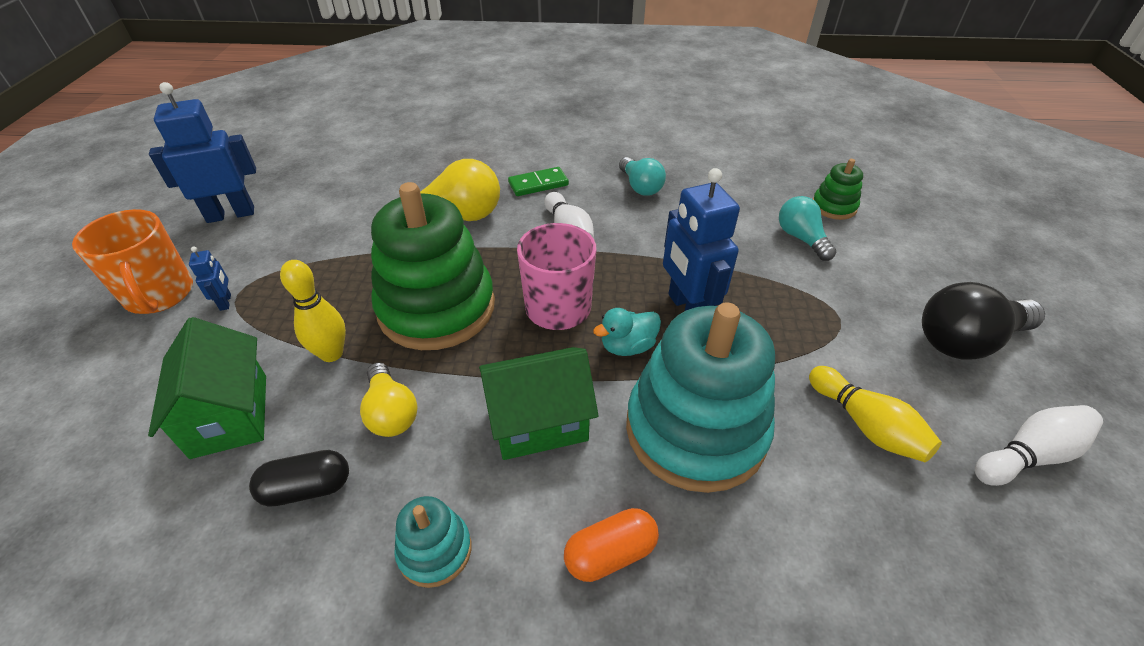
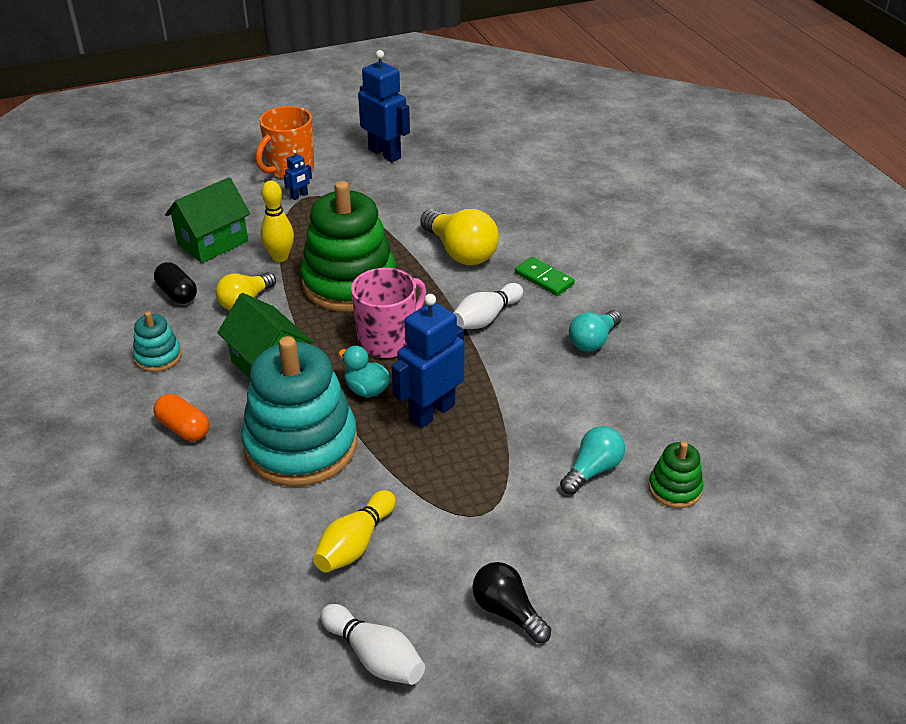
camera: 65 degrees right, 5 degrees down
(966, 340) = (507, 611): black light bulb -> black light bulb, size x0.64

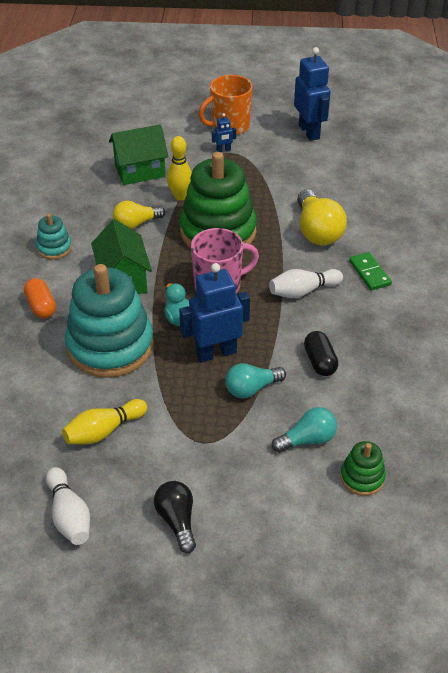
camera: 25 degrees right, 5 degrees up
(177, 294) = (93, 204): black capsule -> black capsule (320, 361)
(593, 341) = (376, 337): turquoise light bulb -> turquoise light bulb (251, 388)

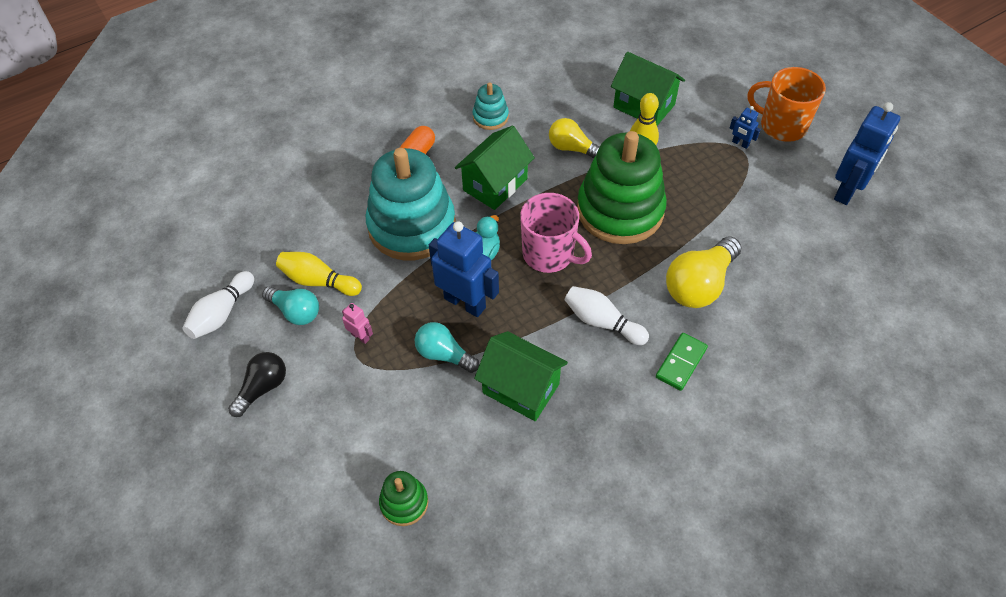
camera: 55 degrees right, 10 degrees up
(187, 430) = (360, 336): none -> pink robot
(307, 440) = (416, 433): turquoise light bulb -> turquoise light bulb (295, 312)
(320, 361) = (520, 388): black capsule -> green house

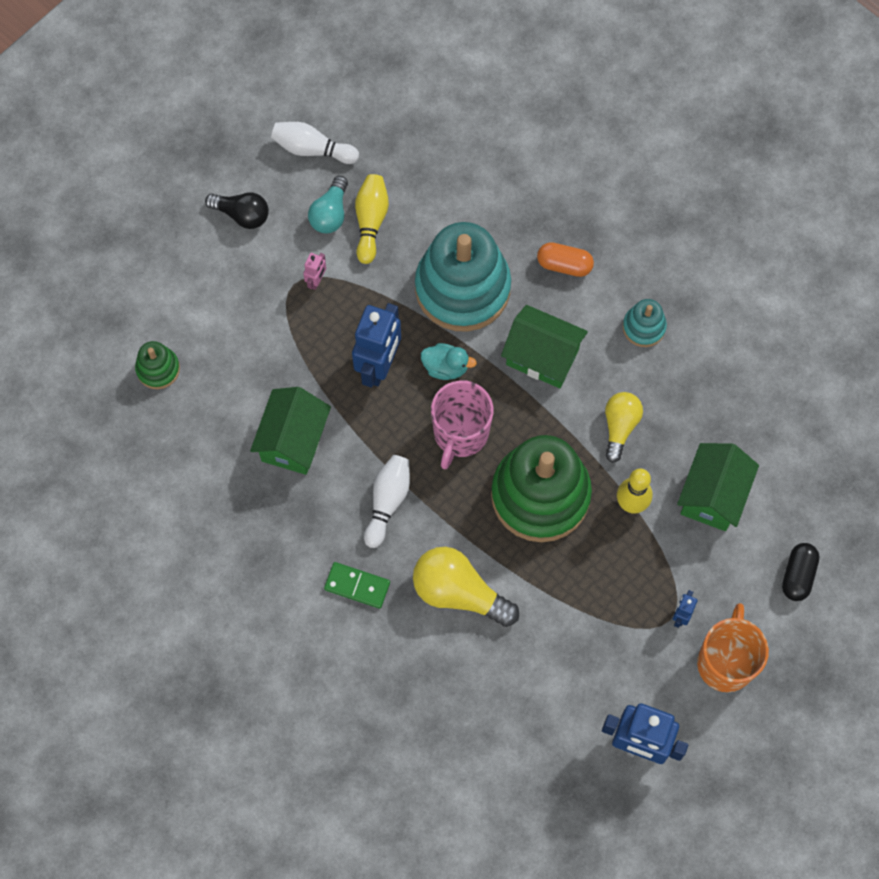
camera: 75 degrees right, 15 degrees up
(444, 354) = (314, 362): turquoise light bulb -> none
(717, 73) = (798, 575): none -> black capsule

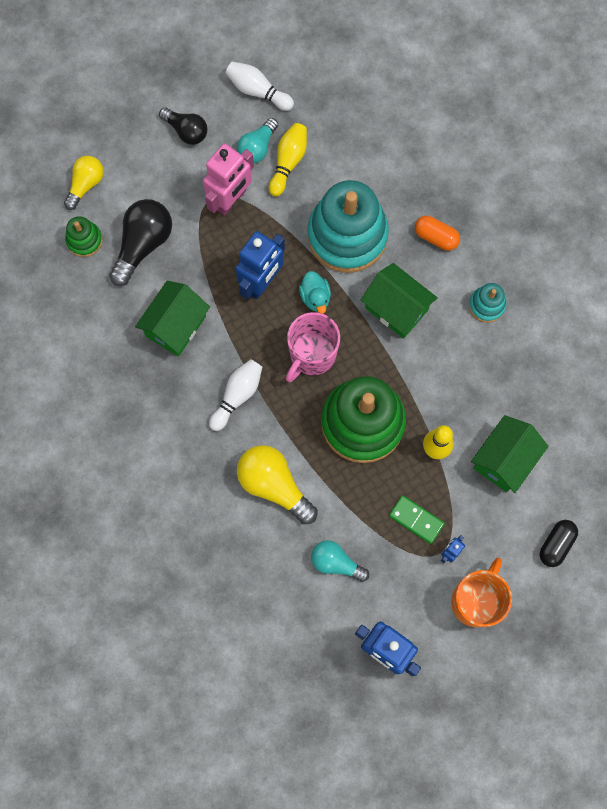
camera: 15 degrees right, 5 degrees up
(228, 357) = (143, 245): none -> black light bulb
(316, 281) = (231, 200): pink robot -> pink robot, size x2.22
(357, 586) = (193, 458): green domino -> green domino (416, 520)
(445, 367) = (315, 297): turquoise duck -> turquoise duck turned 45 degrees clockwise
(555, 661) = (336, 562): none -> turquoise light bulb
(620, 427) = (443, 383): yellow light bulb -> yellow light bulb (86, 184)

